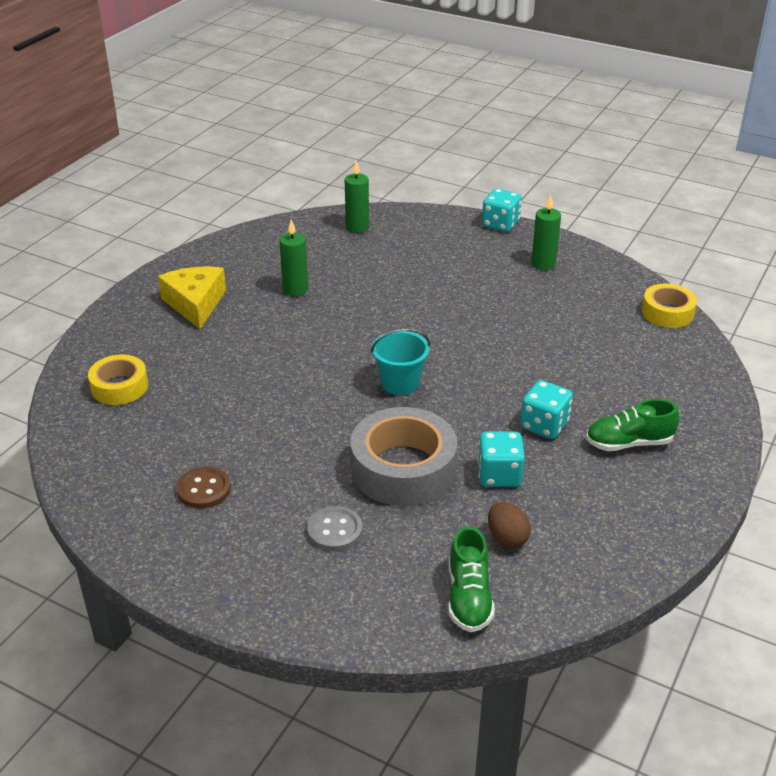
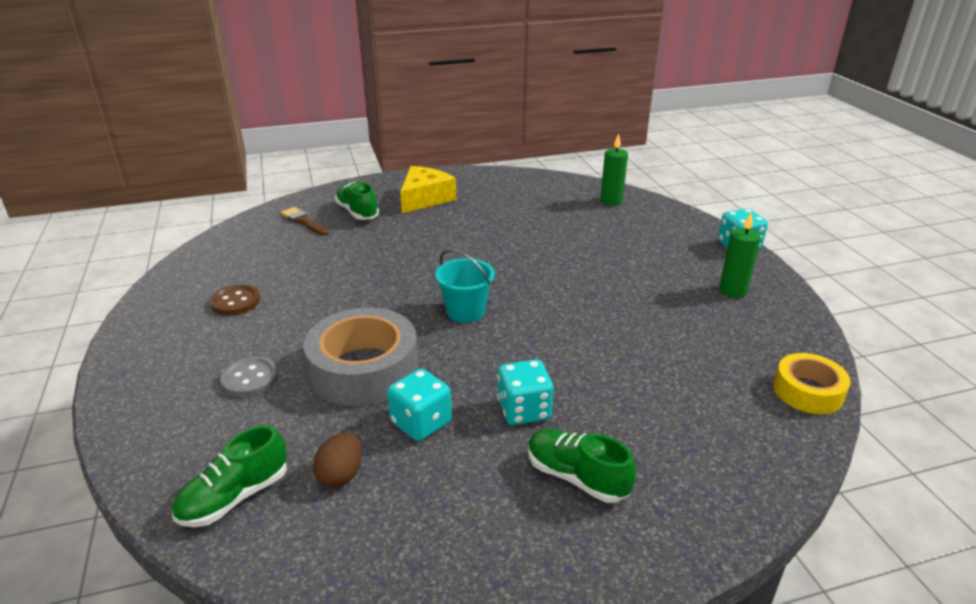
camera: 45 degrees right, 5 degrees down
(119, 387) = (303, 221): yellow tape -> brown brush
(156, 350) = (357, 212): none -> green shoe
(295, 289) = (500, 218): green candle -> none

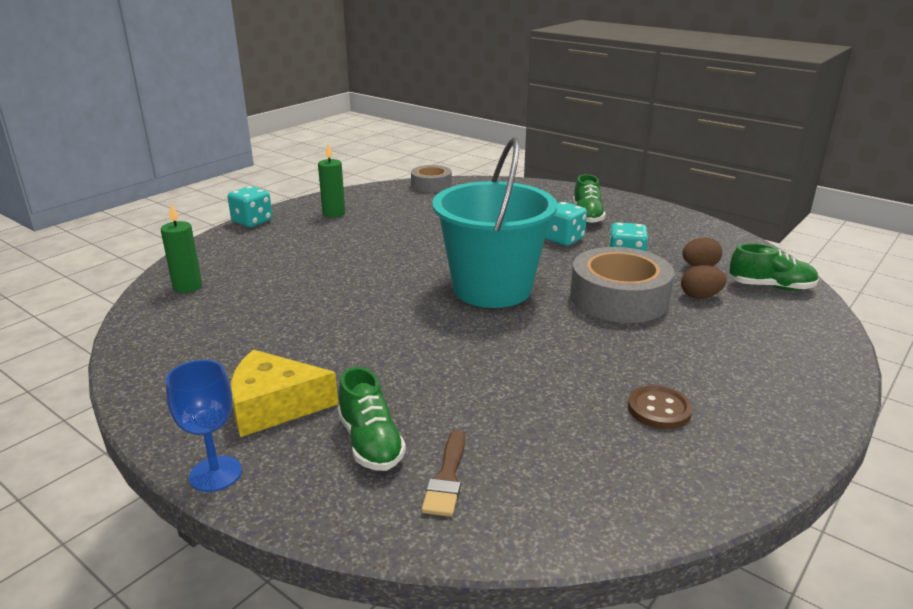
camera: 125 degrees left, 5 degrees down
(250, 378) = (708, 336): grey button -> none
(297, 423) = (700, 296): none -> brown egg
(357, 212) = (370, 443): green shoe -> green shoe turned 45 degrees counterclockwise
(392, 178) = (215, 474): none -> blue goblet
(465, 311) = (492, 289): turquoise bucket -> turquoise bucket, size x2.08
(808, 391) = (431, 185): yellow tape -> grey tape

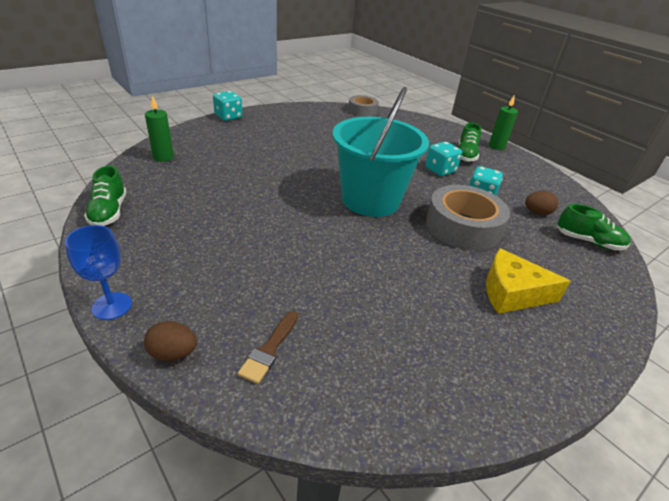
camera: 10 degrees right, 10 degrees up
(274, 406) = (176, 261): yellow cheese -> yellow cheese (512, 293)
(334, 213) = (285, 120): green candle -> green candle (496, 146)
(370, 443) = (228, 306): green shoe -> green shoe (109, 212)
(659, 409) = (455, 329): brown button -> none
(700, 296) = (527, 238): brown egg -> brown egg (173, 353)

